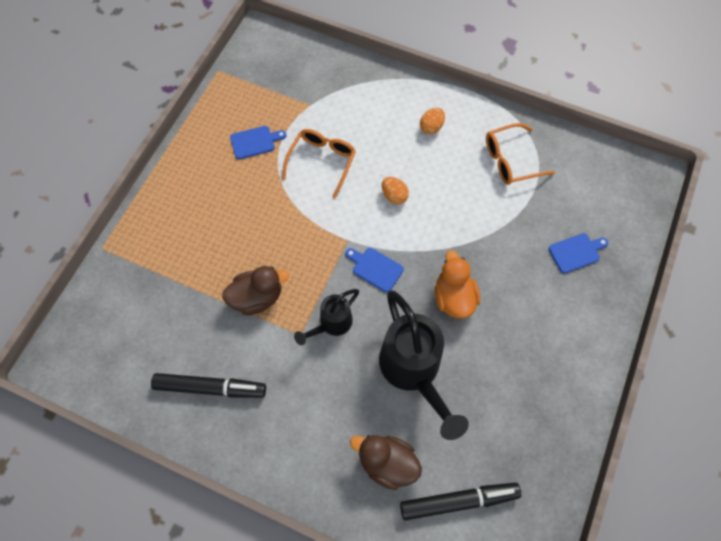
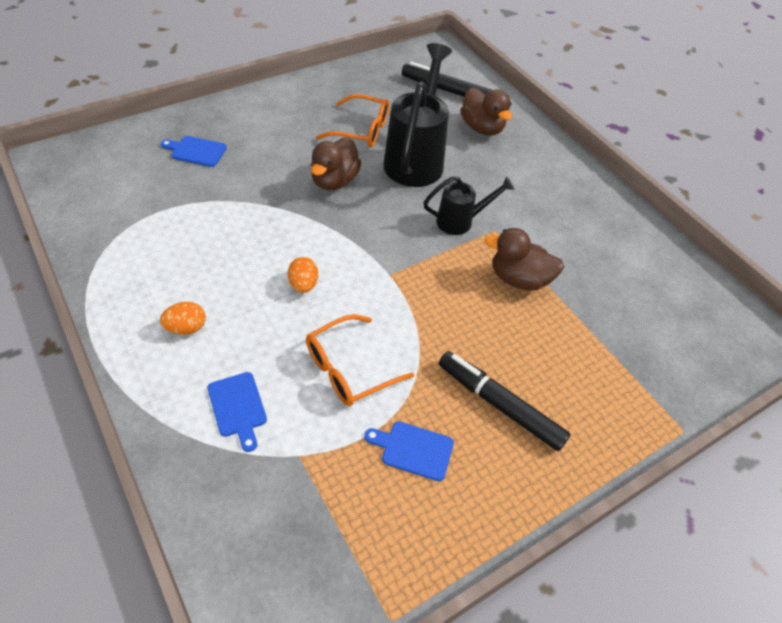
camera: 150 degrees left, 15 degrees down
(210, 387) = (604, 238): black marker -> black marker (499, 405)
(375, 268) = (383, 237): blue cutting board -> blue cutting board (238, 407)
(453, 297) = (334, 181): orange duck -> brown duck
(510, 160) = (151, 245): orange glasses -> orange glasses (361, 130)

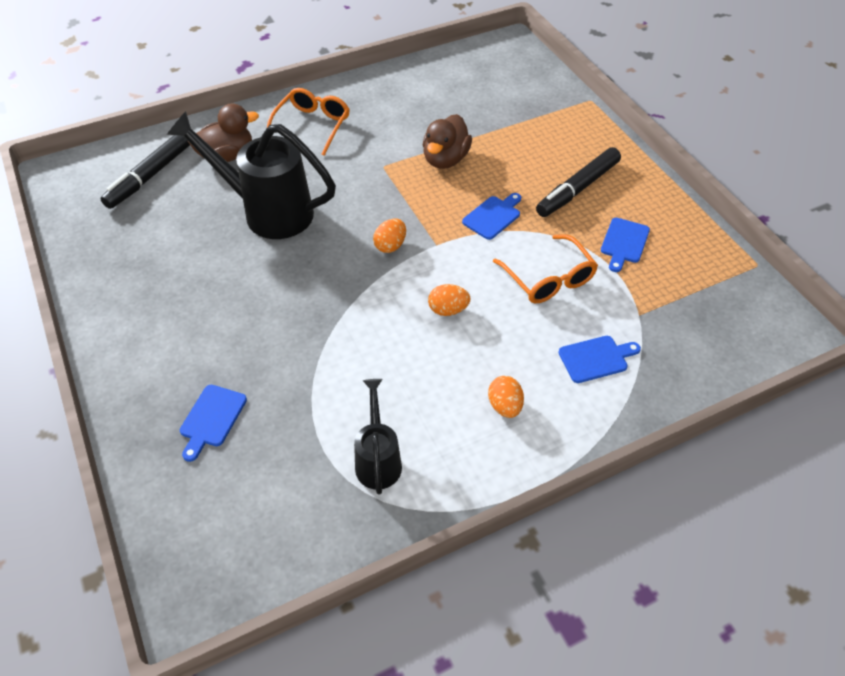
camera: 80 degrees left, 0 degrees up
(334, 181) = (293, 281): brown duck -> none
(361, 130) = (206, 254): orange glasses -> orange glasses (312, 126)
(384, 240) = (390, 245): none -> orange egg
(437, 320) = (493, 216): none -> blue cutting board
(461, 221) = (369, 188): black watering can -> black watering can (378, 459)

